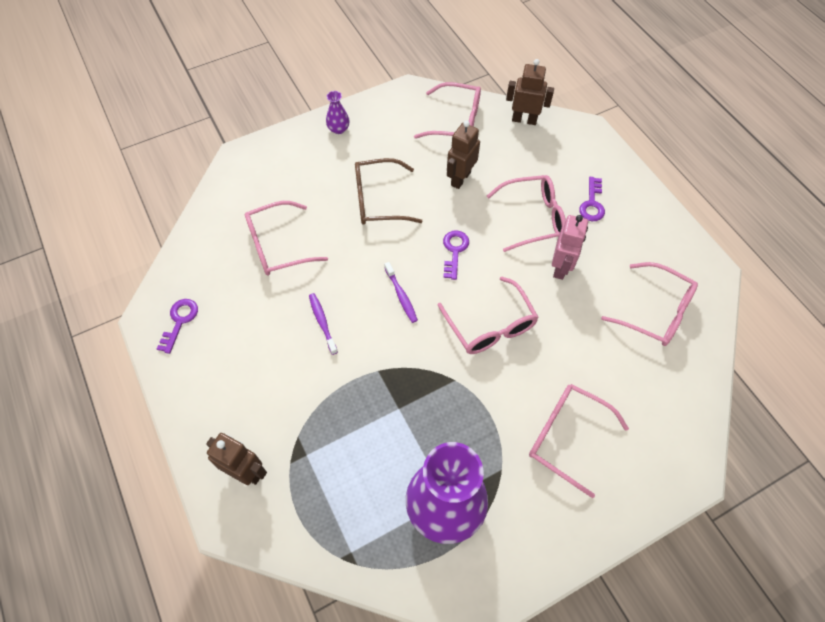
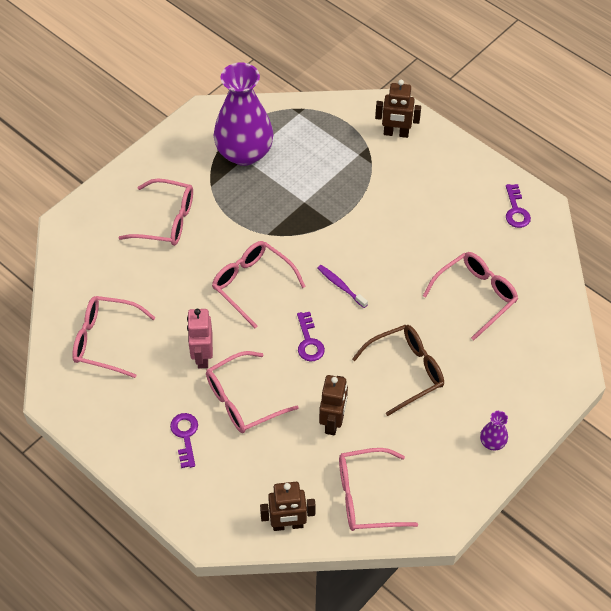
camera: 160 degrees right, 5 degrees down
(322, 322) = (397, 244): purple toothbrush -> none

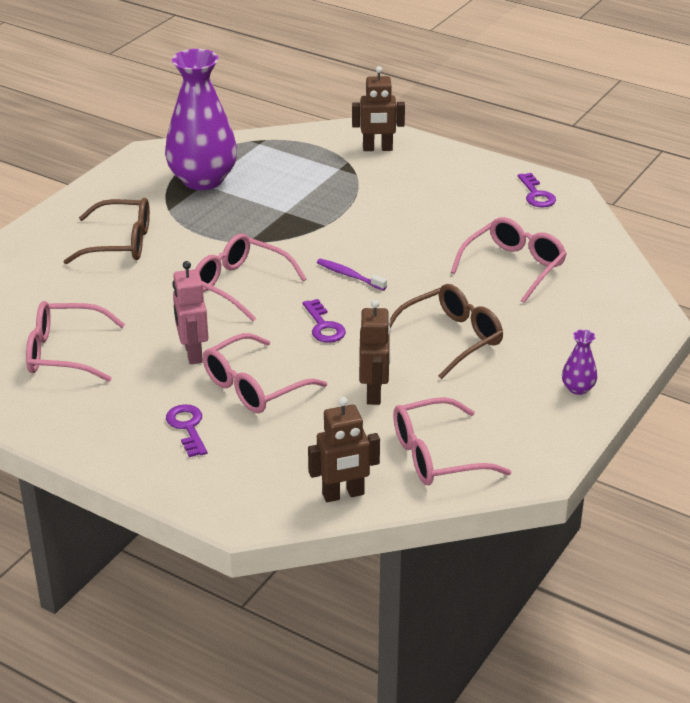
camera: 10 degrees left, 20 degrees down
(166, 220) = (120, 243): pink glasses -> brown glasses

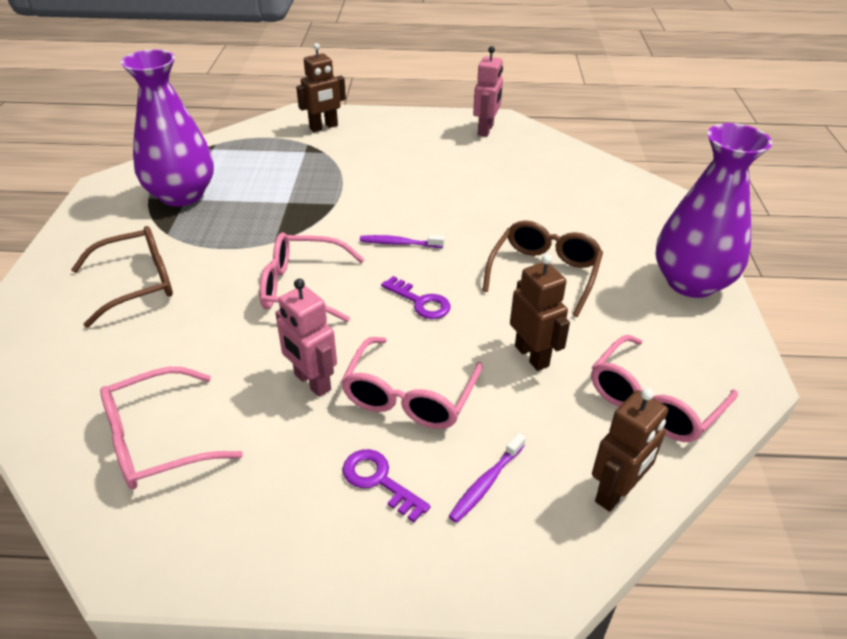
camera: 30 degrees left, 5 degrees up
(257, 455) = (486, 483): none -> purple toothbrush
(514, 266) = (529, 192): pink glasses -> none
(536, 194) = (486, 130): purple key -> pink robot
(578, 388) = (691, 282): purple vase -> purple vase, size x2.47

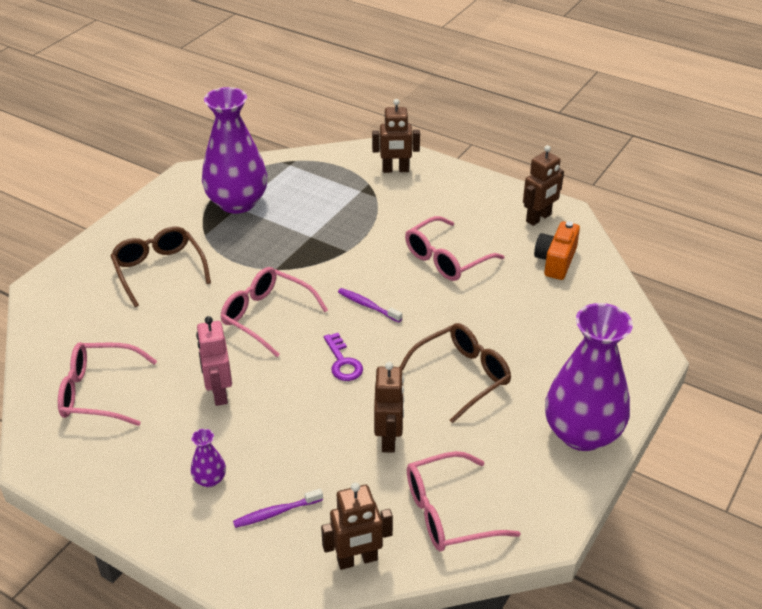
camera: 30 degrees right, 0 degrees up
(138, 283) = (159, 270): brown glasses -> brown glasses turned 120 degrees counterclockwise
(379, 481) = (210, 479): purple key -> purple vase
(409, 397) = (275, 431): pink glasses -> pink glasses (446, 259)
(486, 130) = (538, 218): pink robot -> brown robot
(531, 157) = (555, 261): none -> orange camera

